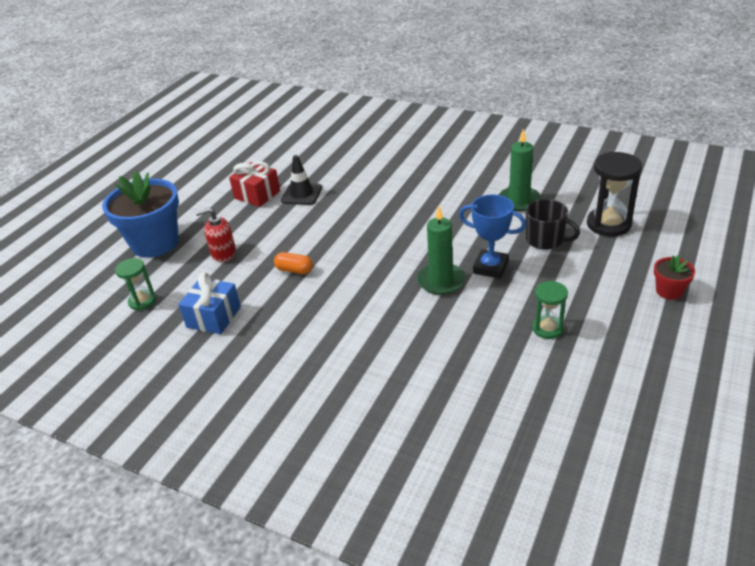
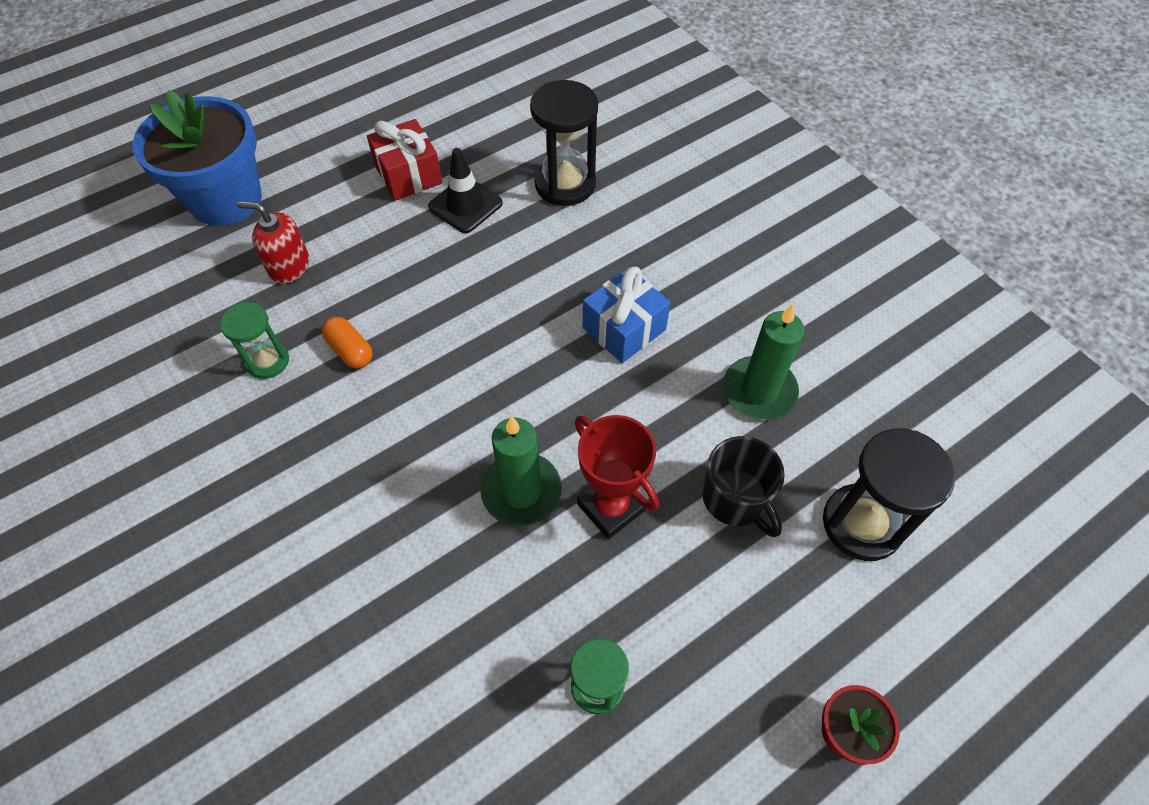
camera: 25 degrees right, 20 degrees up
(142, 301) = (139, 299): green hourglass -> green hourglass (267, 361)
(214, 317) = (196, 379): blue gift -> blue gift (624, 329)
(348, 167) = (565, 184): none -> black hourglass
(490, 267) = (611, 507): blue trophy -> red trophy

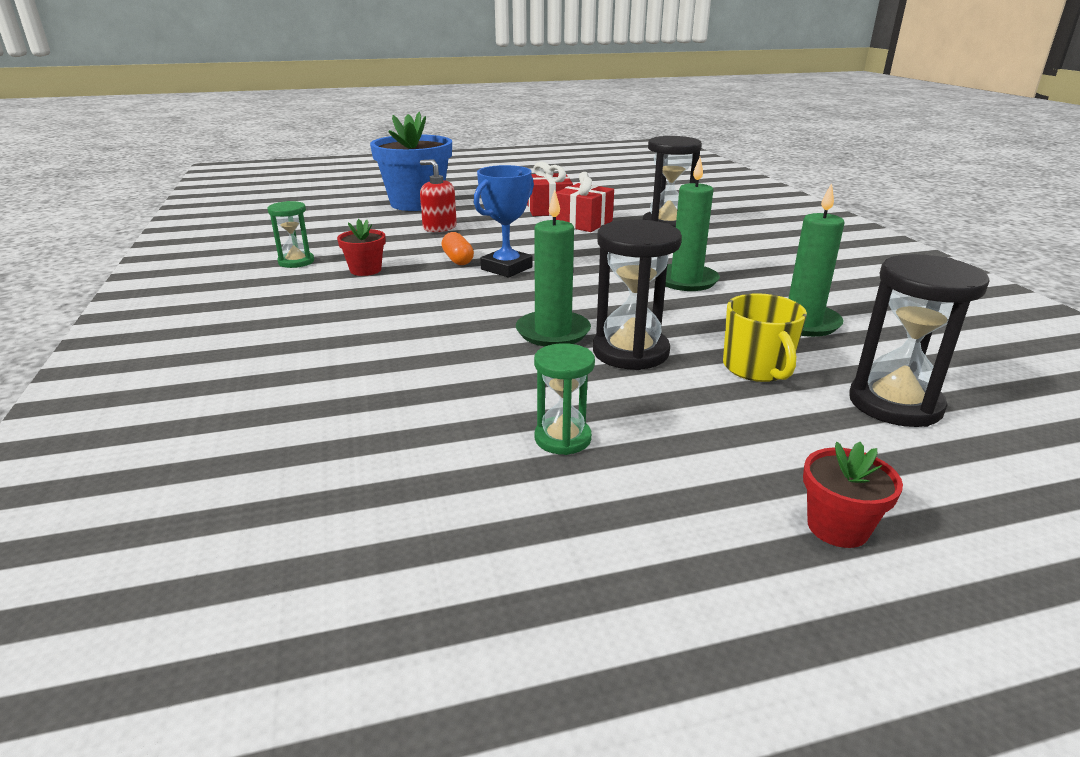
camera: 20 degrees right, 30 degrees down
(249, 411) = (365, 270): none -> red flower pot
(267, 361) = (395, 255): green hourglass -> green hourglass (296, 262)
(417, 356) = (506, 268): none -> blue trophy
(465, 205) = (584, 223): black traffic cone -> red gift
(611, 507) = (630, 352): red trophy -> black hourglass
(624, 329) = (686, 280): blue gift -> green candle
(735, 499) = (757, 368): black mug -> yellow mug

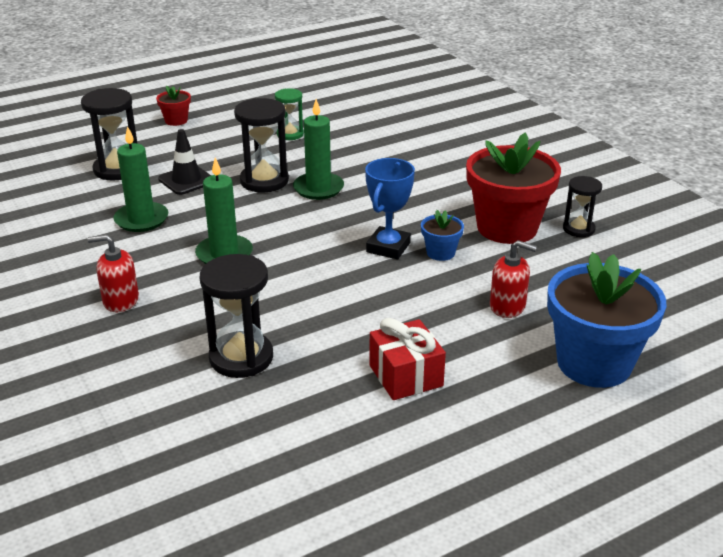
camera: 165 degrees right, 5 degrees up
(296, 262) = (578, 229): green hourglass -> black hourglass
(365, 270) = (507, 227): red flower pot -> red flower pot, size x2.21
(458, 260) = (440, 253): orange capsule -> blue flower pot
(584, 223) = (346, 344): red gift -> none
(757, 368) = (186, 180): yellow mug -> black traffic cone
(784, 259) = (120, 300): none -> red soap dispenser

